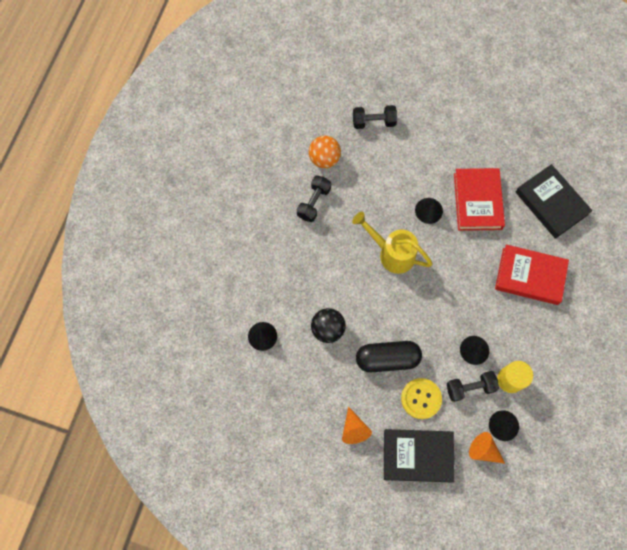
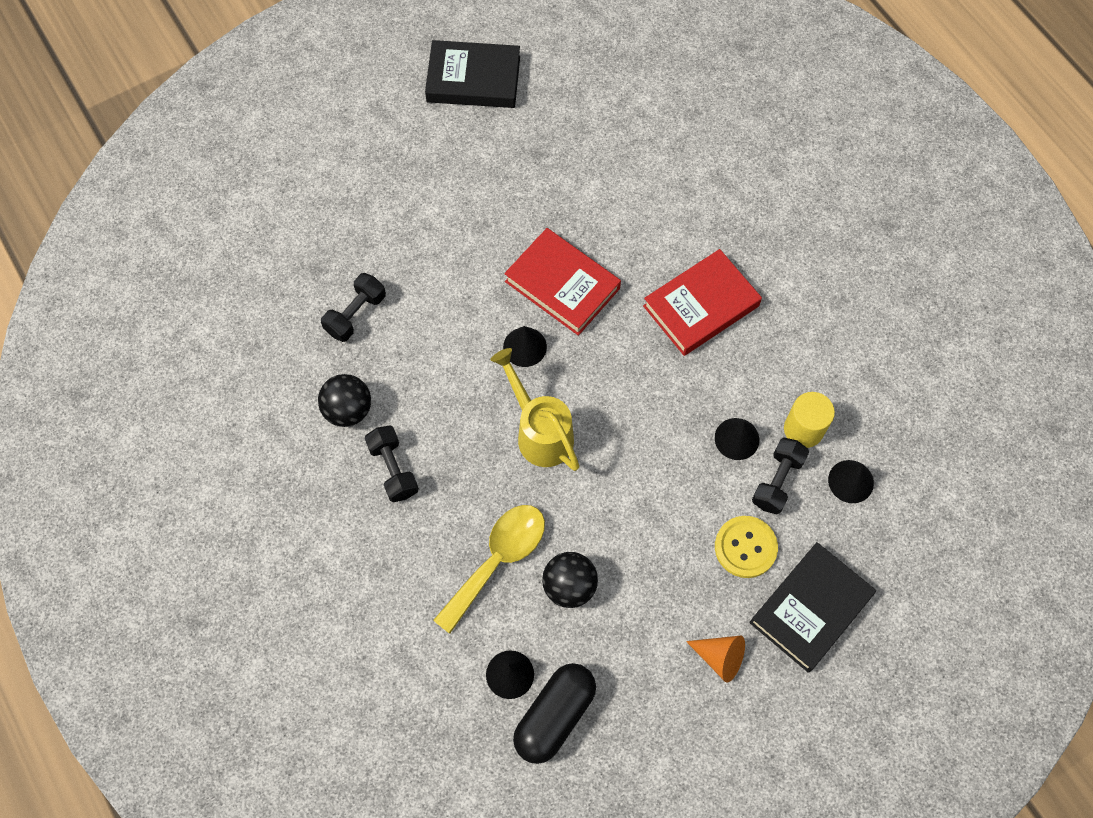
camera: 50 degrees left, 5 degrees down
(311, 286) = (498, 560): none -> yellow spoon
(324, 159) = (348, 410): orange ball -> black ball
(387, 359) = (665, 546): black capsule -> black capsule (554, 716)
(391, 253) = (540, 432): yellow watering can -> yellow watering can turned 75 degrees clockwise
(483, 450) = (862, 528): orange cone -> none
(551, 203) = (635, 211): black book -> black book (473, 79)

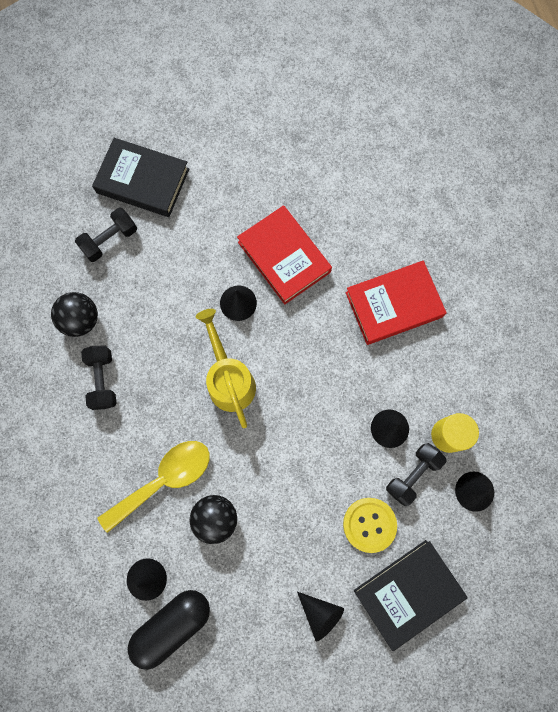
camera: 15 degrees right, 10 degrees up
(473, 79) = (262, 59): black book -> black book (143, 181)
(720, 657) = (320, 613): orange cone -> black cone

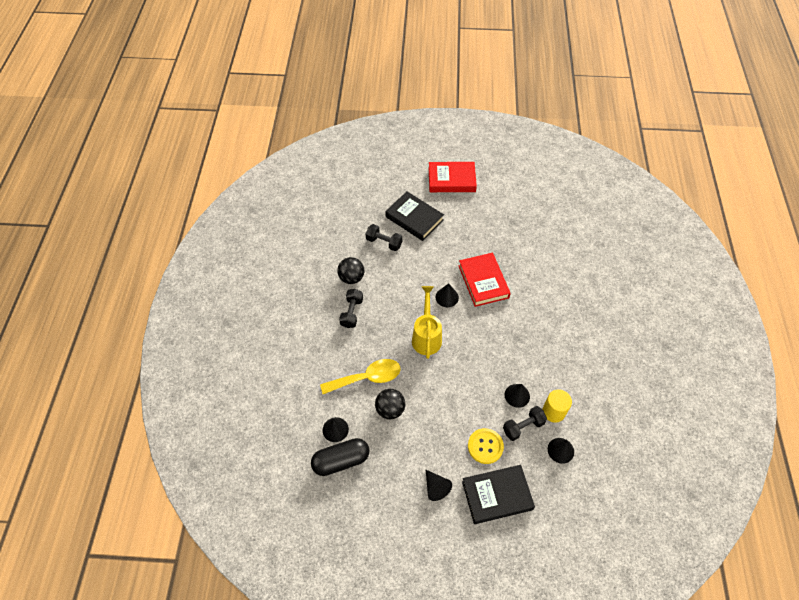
camera: 20 degrees right, 20 degrees down
(110, 240) = (384, 242): black dumbbell -> black dumbbell turned 45 degrees clockwise
(393, 305) = (542, 327): red book -> red book (451, 180)

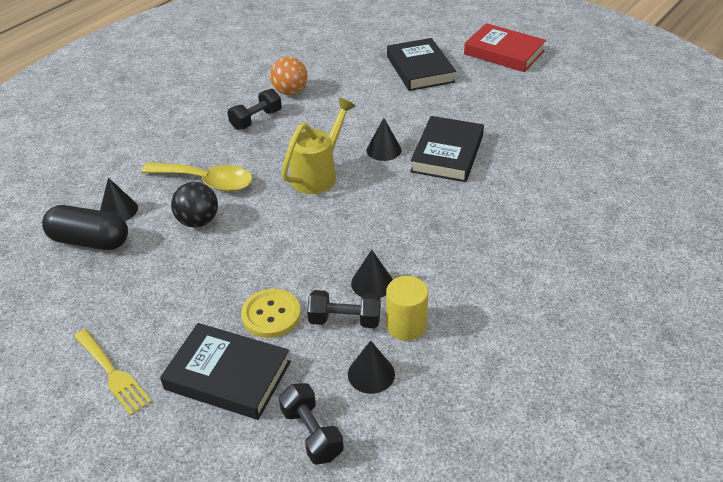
camera: 35 degrees right, 15 degrees down
(351, 278) = (290, 92): black ball -> orange ball
(384, 242) = (361, 76): black dumbbell -> black dumbbell (311, 433)
(436, 487) = (162, 324): black cone -> none
(440, 533) = (113, 374): none -> yellow fork
(483, 281) = (447, 154): red book -> black book

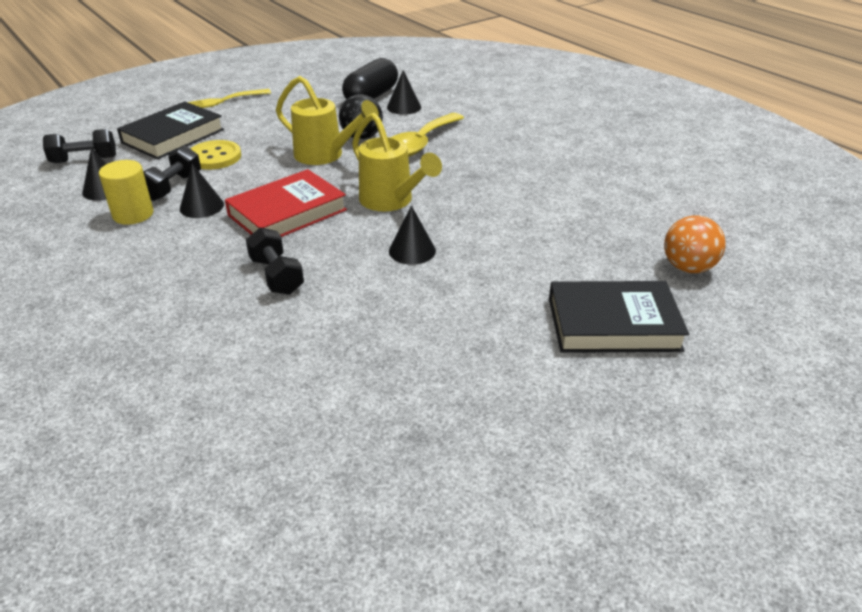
camera: 105 degrees right, 5 degrees down
(246, 234) = (325, 155): none -> yellow watering can
(256, 120) = (520, 177): black dumbbell -> black dumbbell (276, 276)
(290, 92) = (577, 205): orange ball -> orange ball (688, 268)
(447, 154) = (373, 298): black book -> none
(504, 52) = (659, 448): red book -> red book (287, 213)

